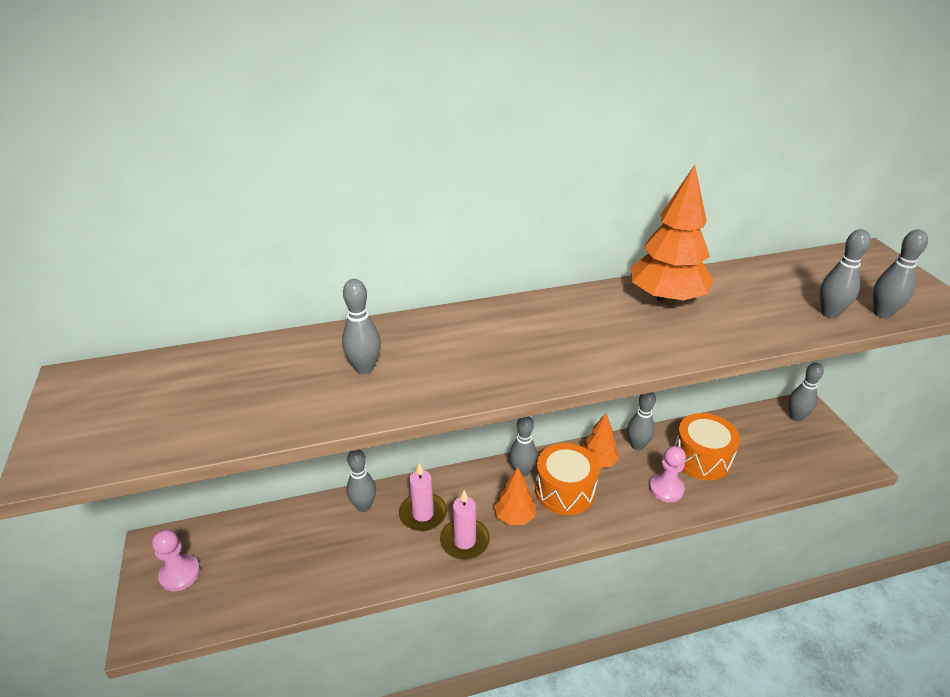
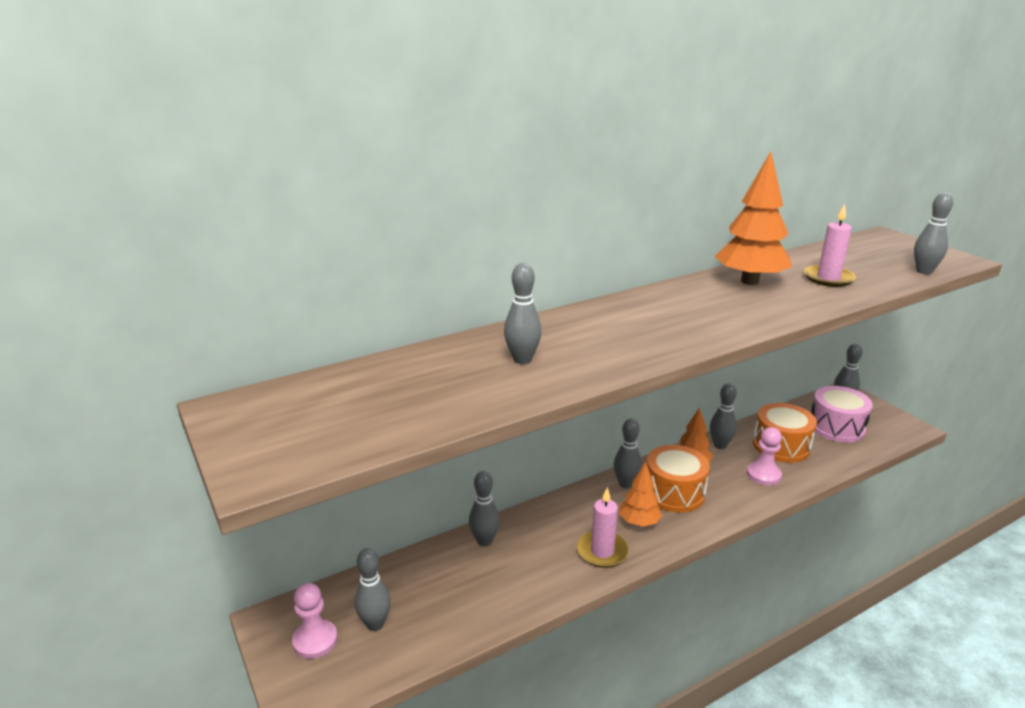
camera: 15 degrees left, 10 degrees down
(423, 514) = (548, 537): pink candle -> pink candle (828, 278)
(773, 447) = (836, 427): none -> pink drum
(829, 313) = (885, 276): grey bowling pin -> grey bowling pin (375, 624)

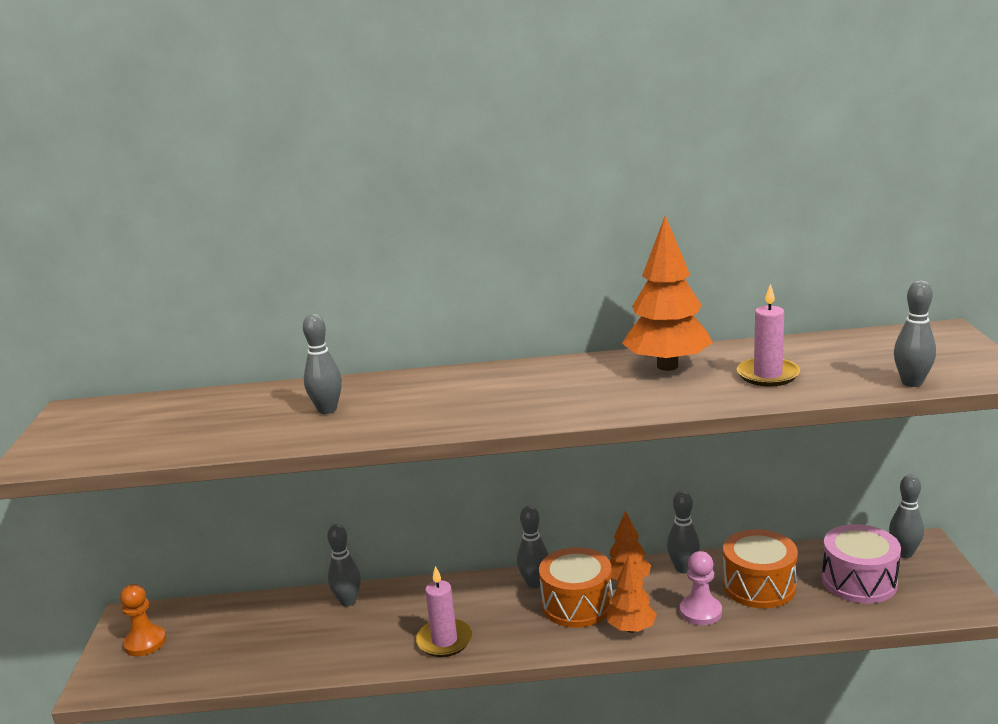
camera: 30 degrees right, 5 degrees down
(315, 640) = (145, 642): pink pawn -> orange pawn
(375, 624) = (198, 644): grey bowling pin -> none
(639, 522) = (509, 624): orange tree -> orange tree (631, 629)

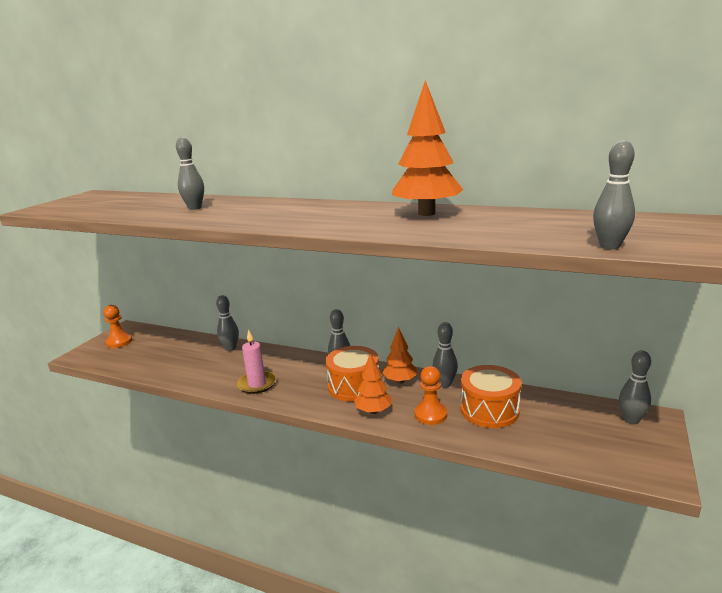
camera: 25 degrees right, 0 degrees up
(700, 612) = (430, 414): pink pawn -> orange pawn
(768, 375) = (492, 227): pink candle -> none
(859, 581) = (573, 429): pink drum -> none

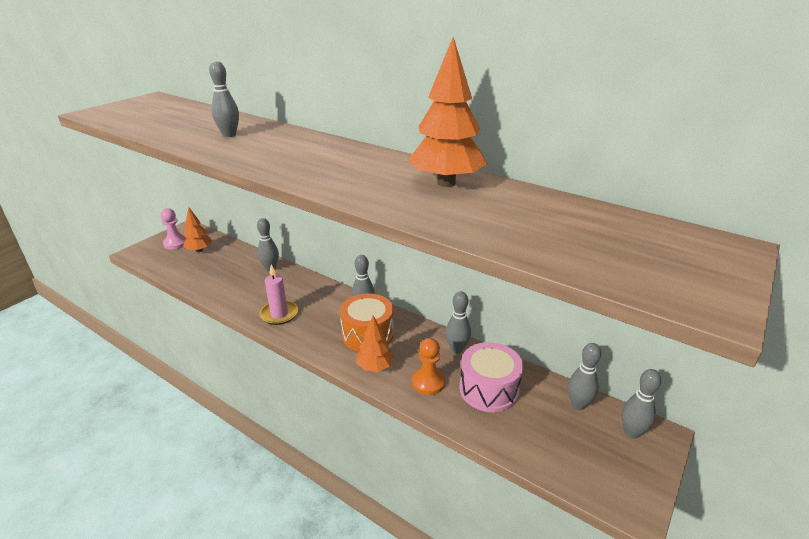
camera: 10 degrees right, 10 degrees up
(119, 342) = (175, 243): orange pawn -> pink pawn
(400, 381) = (414, 337): orange tree -> orange tree (199, 250)
(489, 410) = (488, 389): orange drum -> pink drum
(609, 246) = (608, 275): grey bowling pin -> grey bowling pin (578, 404)

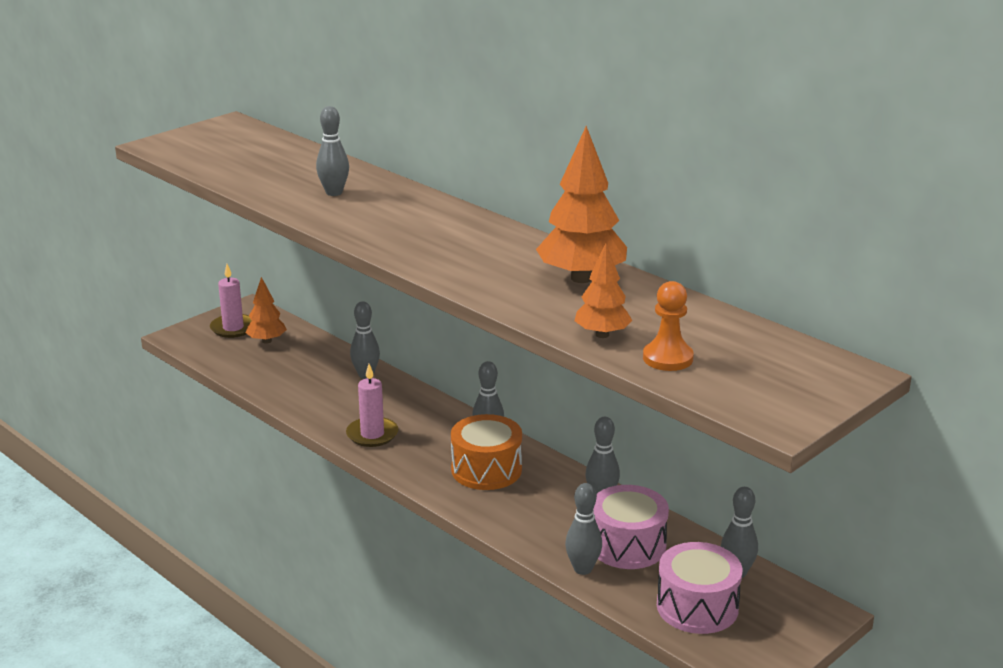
camera: 10 degrees right, 5 degrees down
(175, 243) = (233, 328): pink pawn -> pink candle
(375, 367) = (488, 507): orange tree -> orange tree (602, 335)
(428, 382) = (552, 530): orange pawn -> orange pawn (667, 358)
(562, 443) = (697, 607): none -> pink drum
(632, 432) = (791, 607): grey bowling pin -> grey bowling pin (583, 569)

